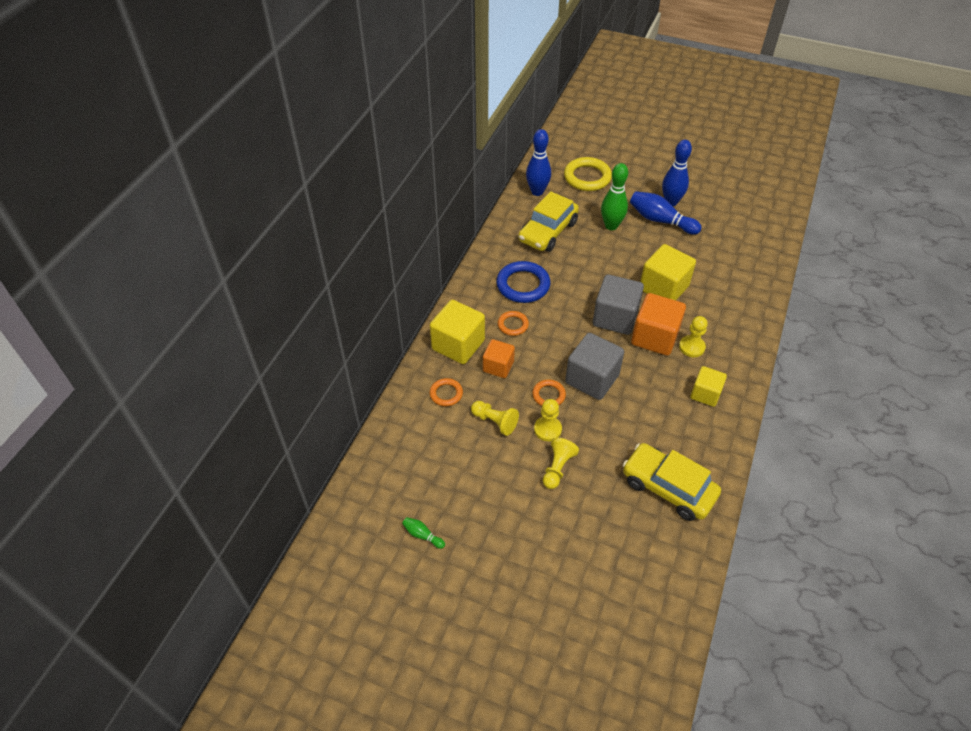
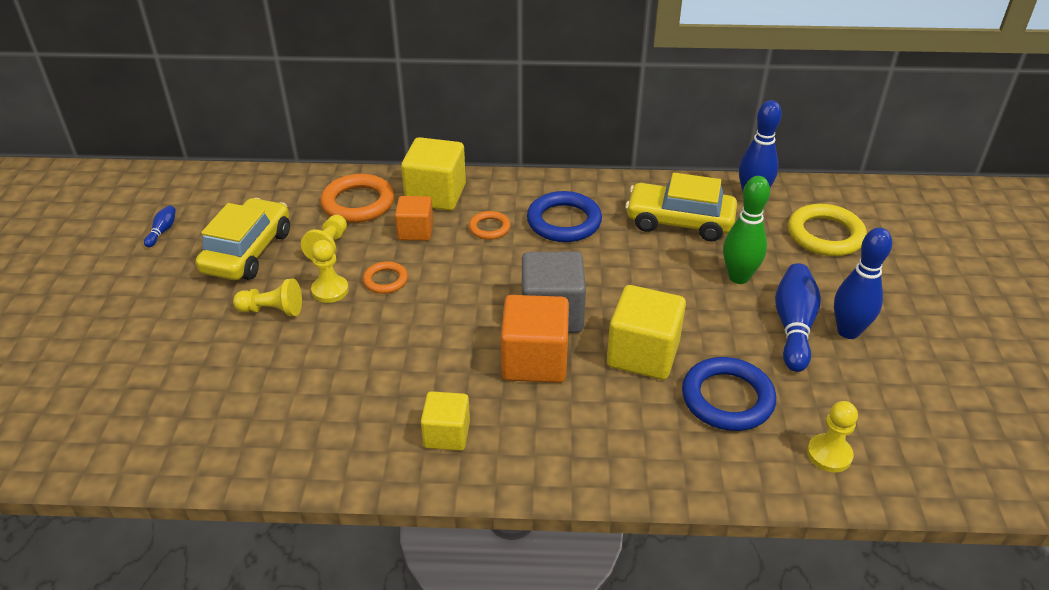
camera: 70 degrees right, 10 degrees down
(422, 535) = (162, 231): green bowling pin -> blue bowling pin
(446, 394) = (358, 203): orange ring -> orange ring, size x1.80
(592, 379) = (428, 312): grey cube -> none
(668, 488) = (263, 418): yellow car -> yellow car (248, 252)
(691, 347) = (535, 405): yellow pawn -> yellow pawn (829, 454)
(708, 266) = (727, 398): none -> blue ring

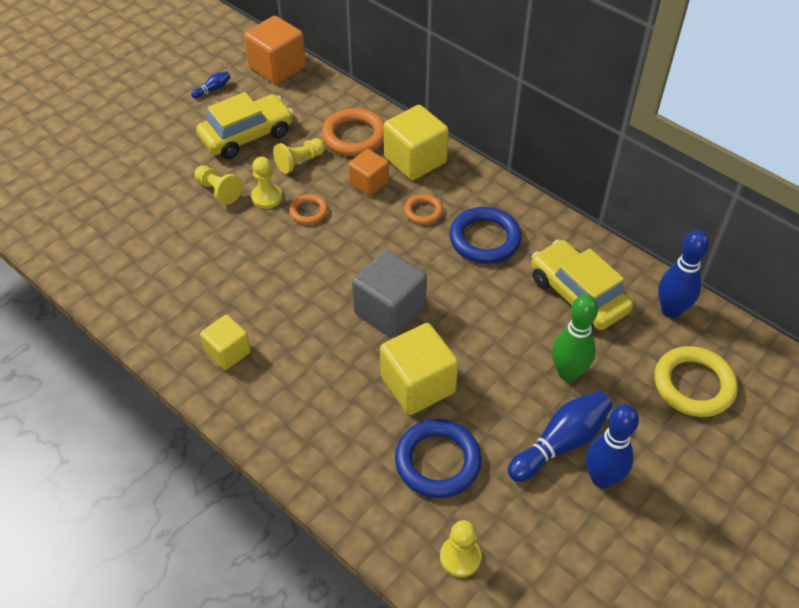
camera: 40 degrees right, 10 degrees up
(535, 361) = (338, 338): orange cube -> orange cube (277, 67)

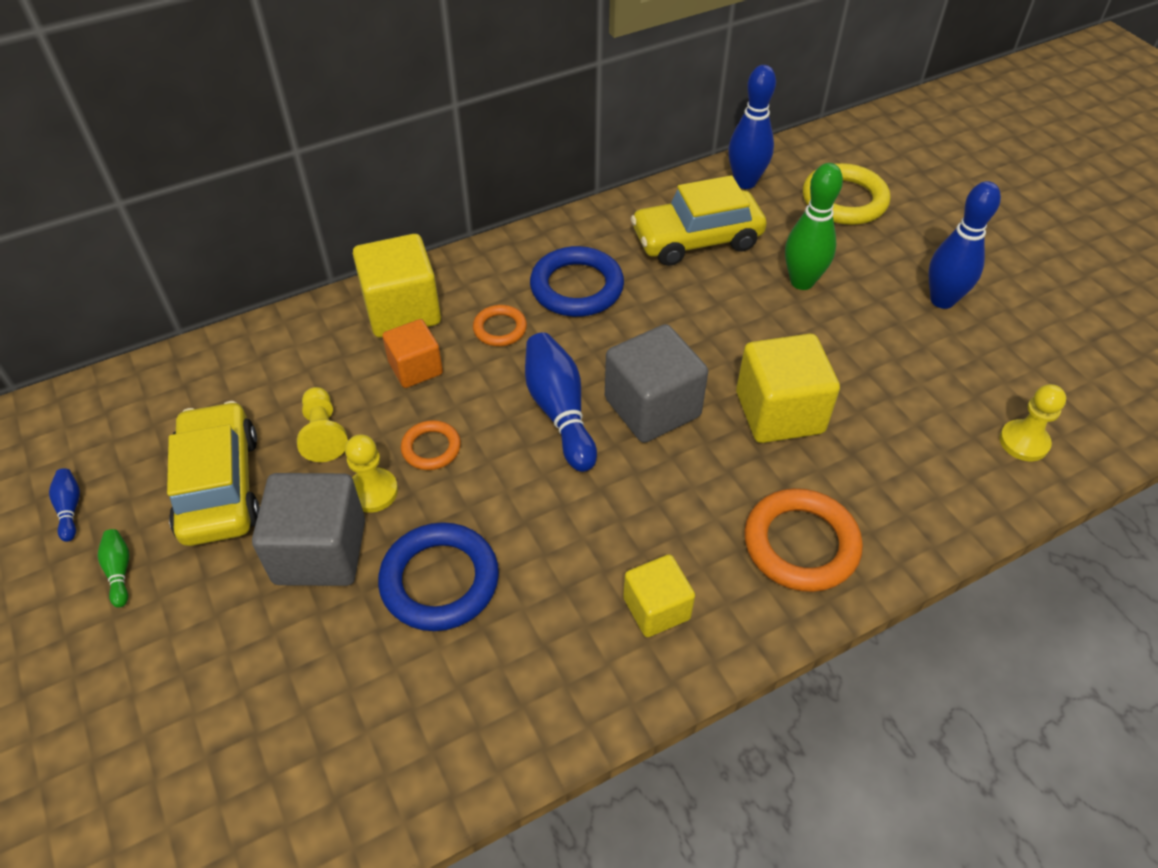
camera: 70 degrees left, 0 degrees up
(182, 122) = (119, 571): none -> green bowling pin
(218, 191) = (320, 552): yellow pawn -> grey cube
(277, 67) = (89, 411): orange cube -> none
(354, 136) = (313, 359): orange ring -> orange ring (801, 544)
(437, 461) = (894, 425): blue ring -> blue ring (440, 580)
(560, 443) = (892, 316): blue bowling pin -> blue bowling pin (559, 411)

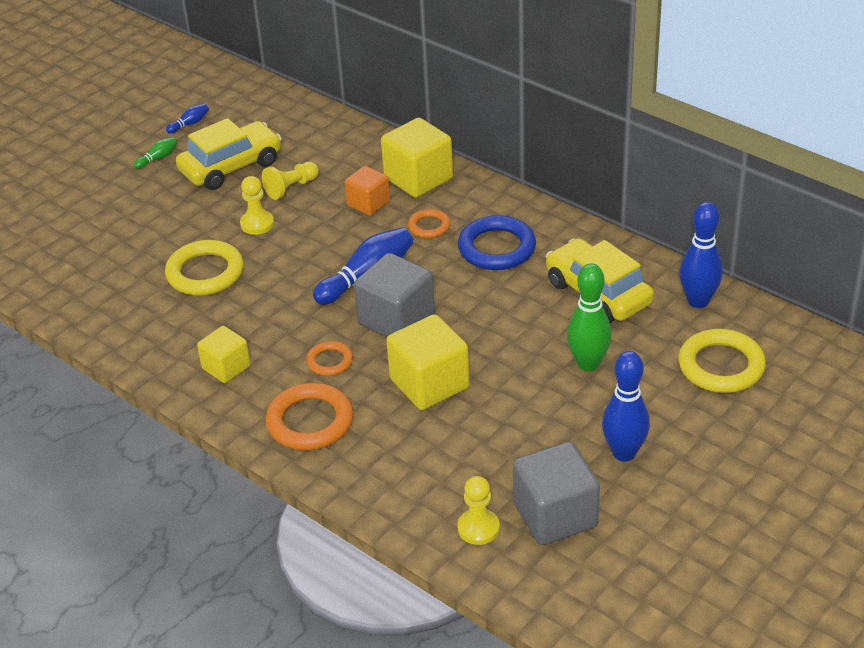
camera: 70 degrees right, 10 degrees down
(320, 552) = (204, 221): grey cube -> grey cube (555, 515)
(431, 448) = (304, 234): orange ring -> orange ring (330, 361)
(440, 580) = (205, 273): blue ring -> yellow ring

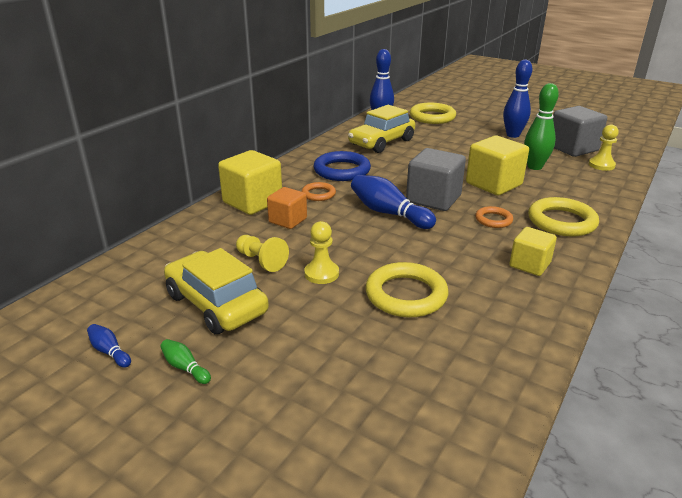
camera: 100 degrees left, 10 degrees down
(310, 422) = (561, 221): orange ring -> yellow ring
(588, 364) = (447, 143): green bowling pin -> green bowling pin (534, 167)

